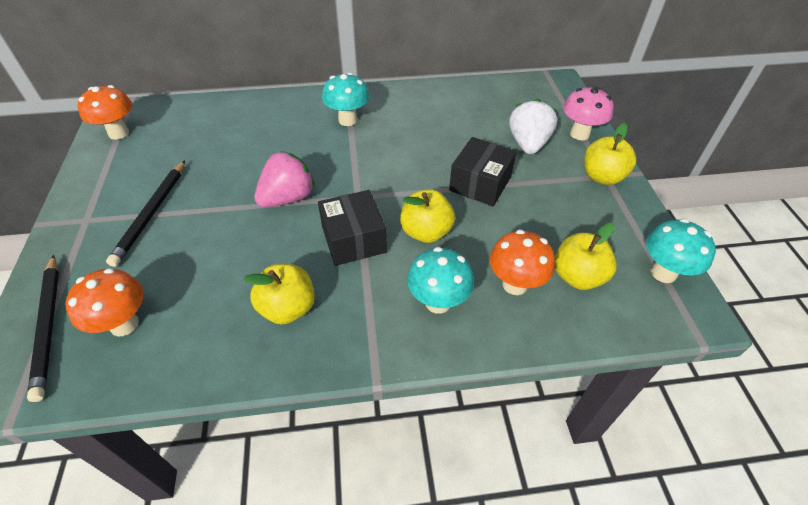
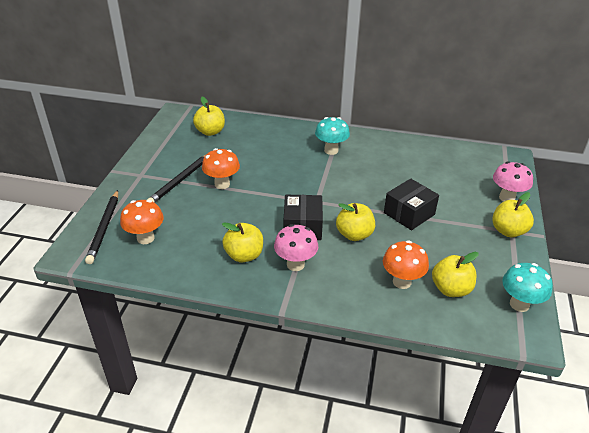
camera: 20 degrees right, 10 degrees down
(119, 133) = (175, 127): orange mushroom -> orange mushroom (222, 184)
(173, 129) = (210, 132): none -> yellow apple
(288, 198) = (269, 191): pink strawberry -> none
(366, 301) = (295, 264): none -> pink mushroom
(438, 302) = (342, 278): turquoise mushroom -> none
(528, 144) = (460, 195): white strawberry -> none

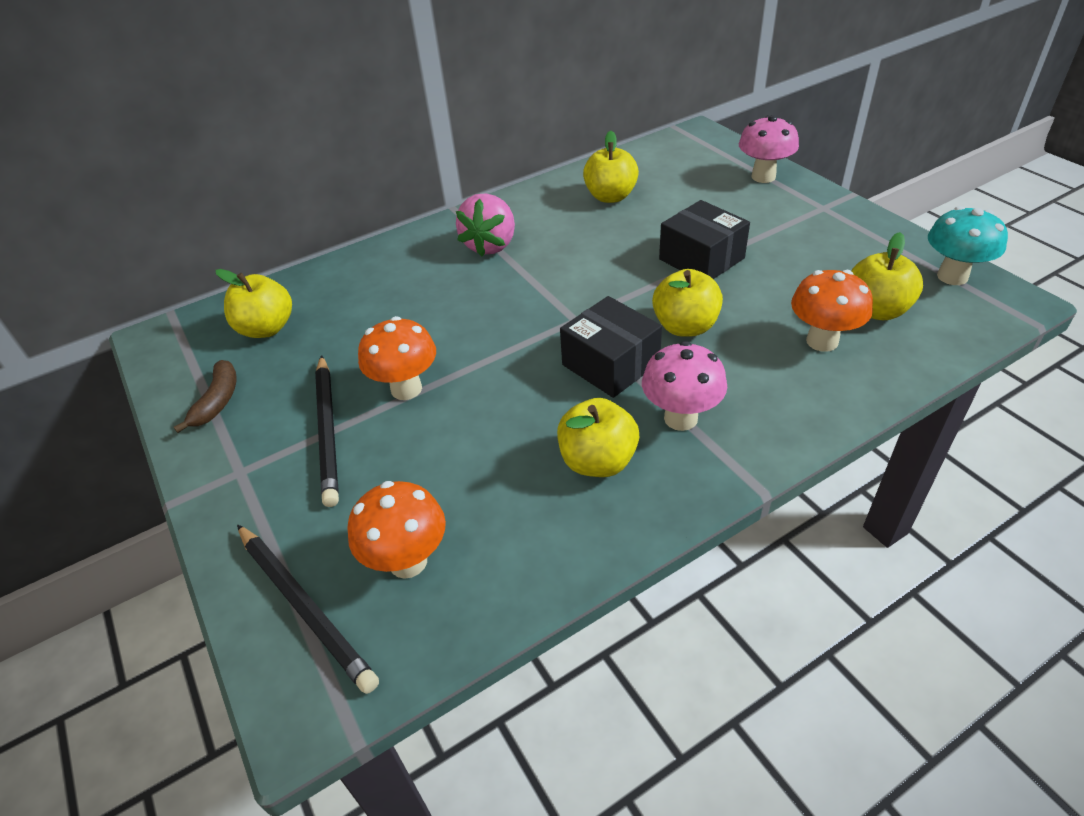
camera: 40 degrees left, 5 degrees up
(164, 147) = (218, 401): none -> brown banana
(331, 150) = (490, 245): turquoise mushroom -> pink strawberry
(409, 213) = (701, 259): black box -> black box turned 45 degrees counterclockwise
(508, 231) = (820, 209): yellow apple -> yellow apple (610, 196)

